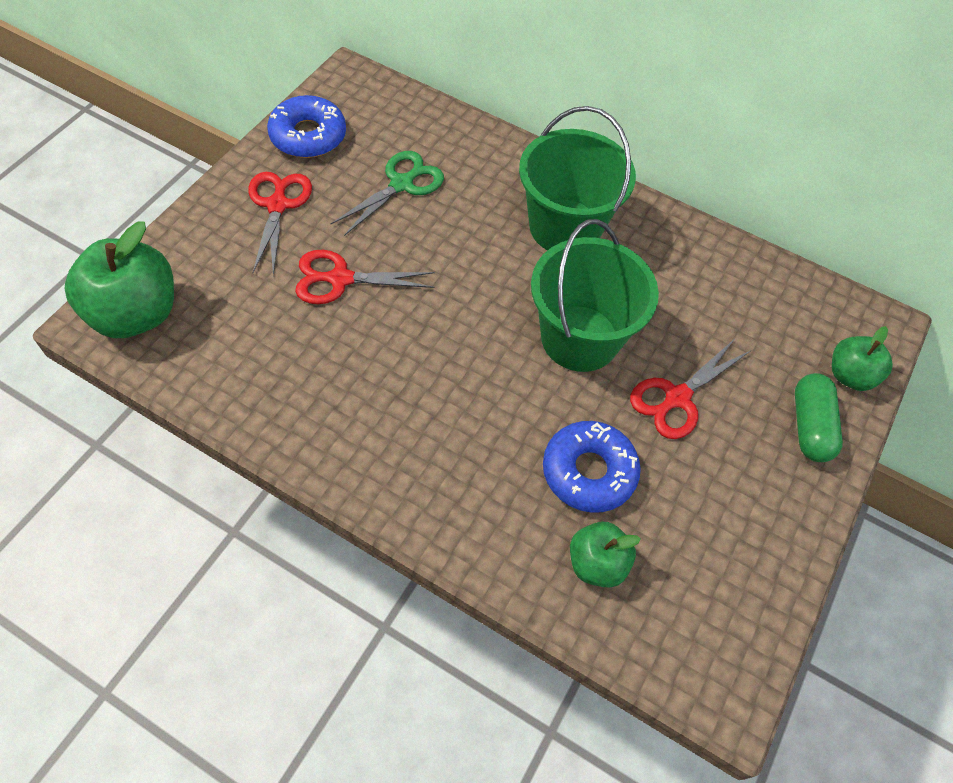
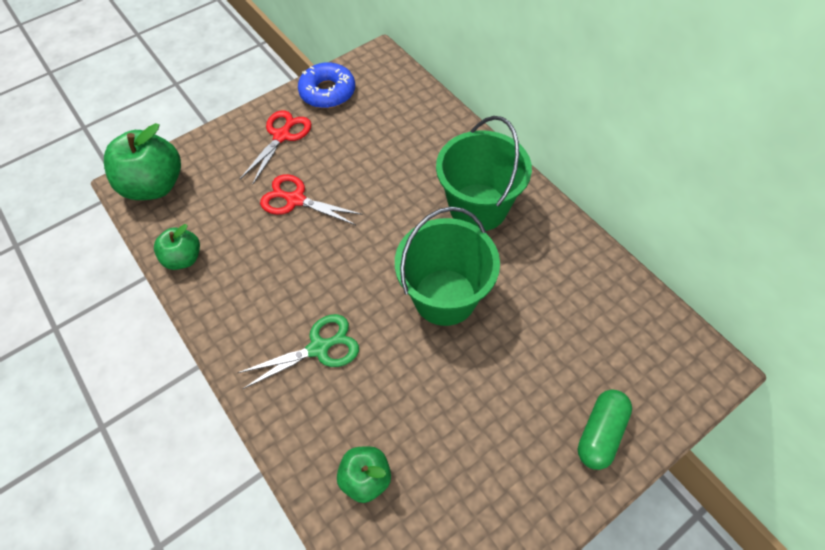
camera: 30 degrees right, 0 degrees up
(402, 184) = (374, 143): green scissors -> green scissors (319, 348)
(588, 472) = (397, 403): blue donut -> none
(677, 398) = (497, 370): red scissors -> none
(849, 375) = (659, 402): green apple -> green apple (184, 258)

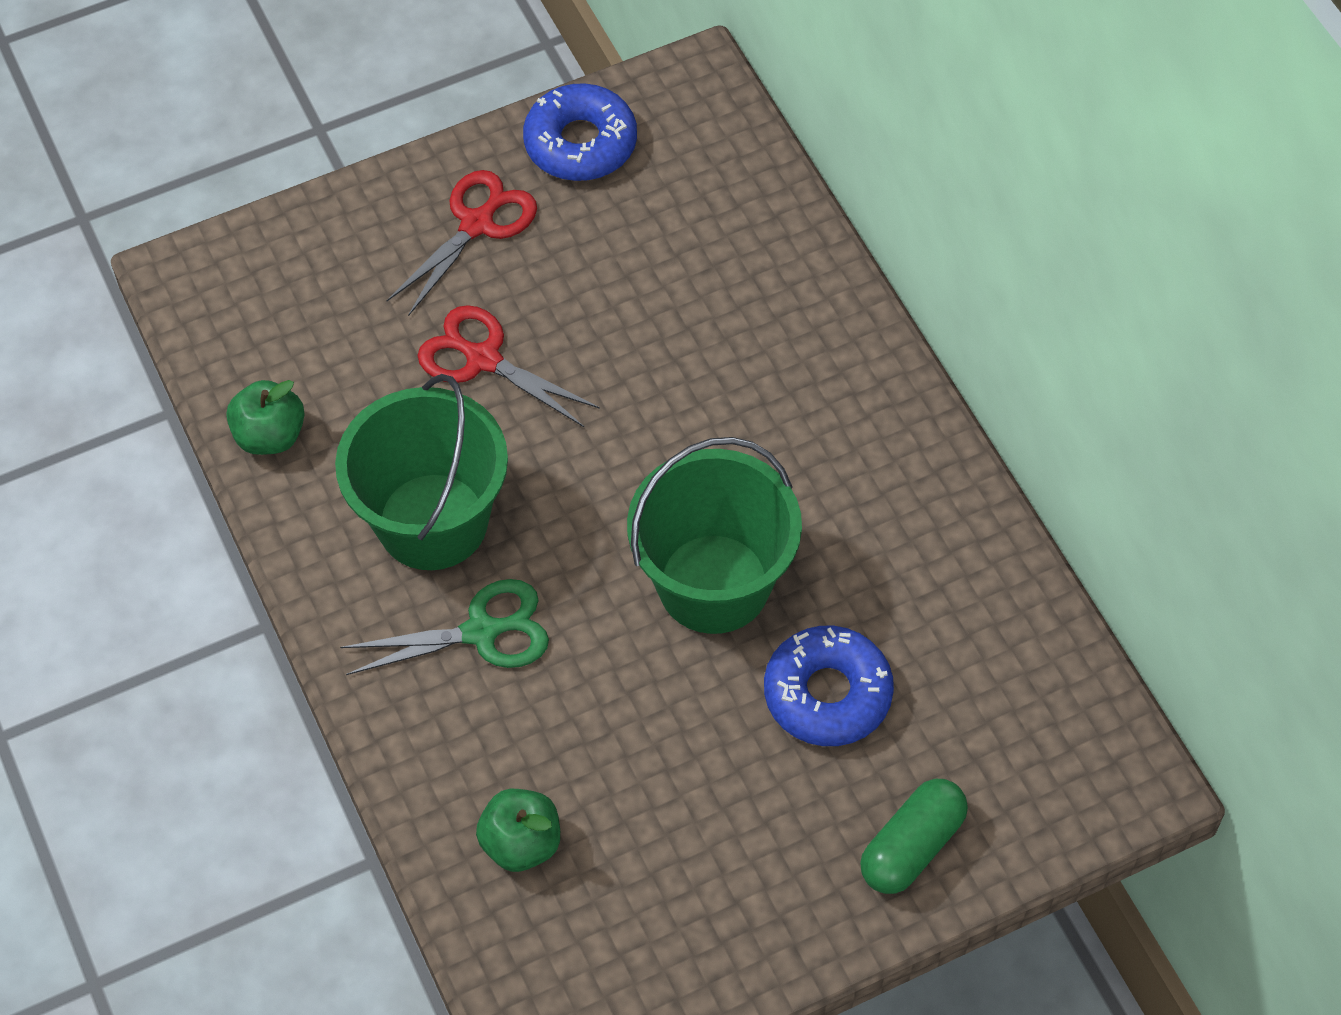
camera: 10 degrees right, 0 degrees up
(155, 185) = (230, 286): green apple -> none
(478, 207) = (815, 431): green bucket -> green bucket (432, 522)
(524, 348) = (827, 694): none -> blue donut

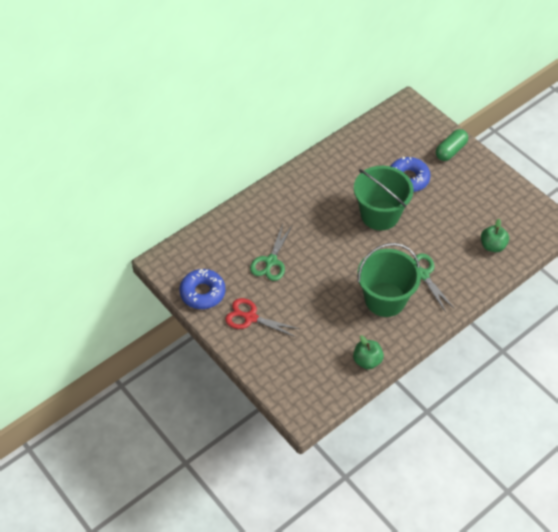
camera: 105 degrees left, 5 degrees down
(482, 359) = (311, 301): red scissors -> none
(630, 297) = (271, 262): none -> green scissors
(912, 846) = (450, 151): green capsule -> green capsule turned 75 degrees counterclockwise

